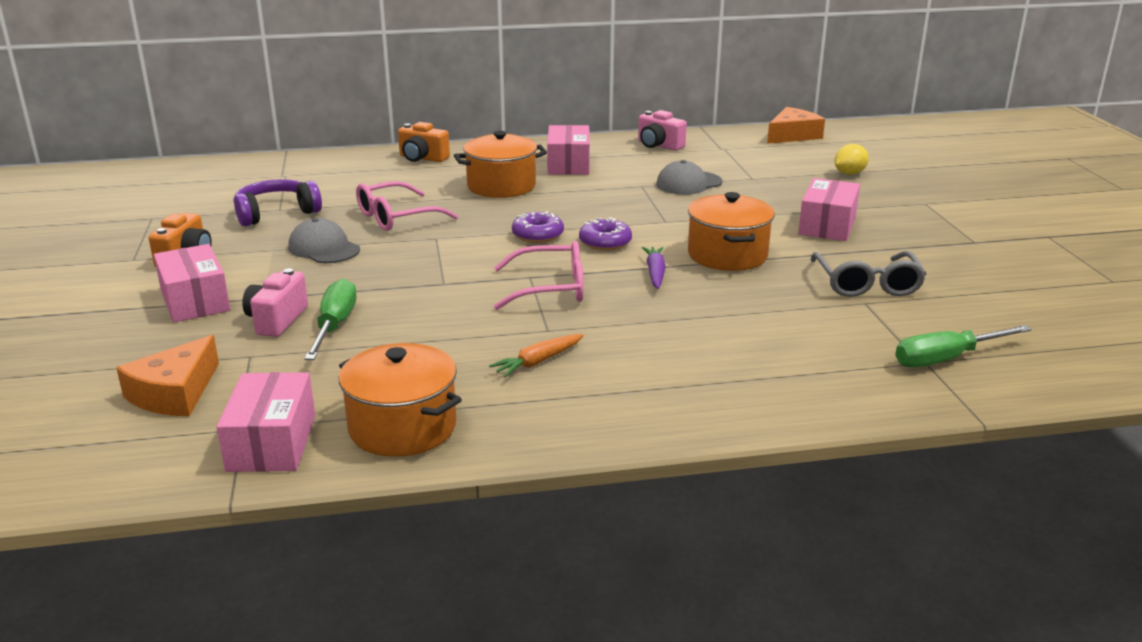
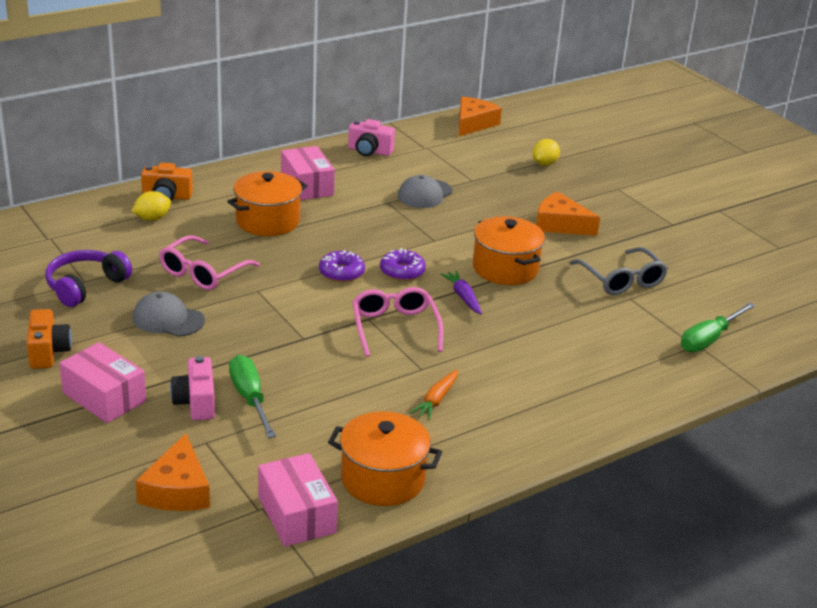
camera: 25 degrees left, 5 degrees up
(392, 172) = (152, 218): none -> yellow lemon
(552, 288) = (394, 327): pink glasses -> pink glasses turned 75 degrees counterclockwise
(827, 225) = (560, 224): pink box -> orange cheese

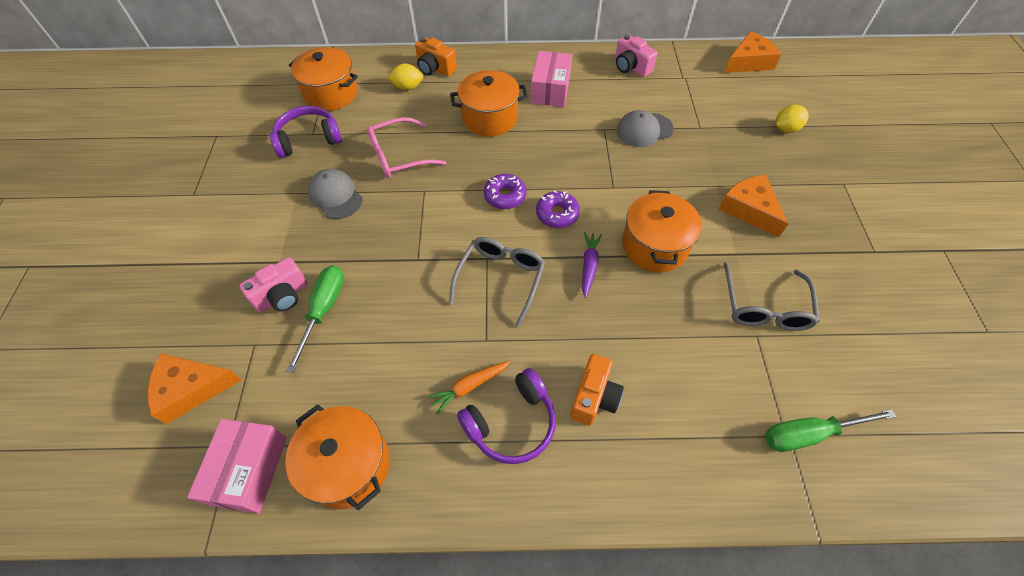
camera: 35 degrees right, 25 degrees up
(48, 352) = (231, 196): orange camera -> orange camera (594, 397)
(68, 244) = (331, 94): none -> orange pot
(104, 397) = (227, 260): pink box -> none
(177, 490) = (191, 389): orange cheese -> orange cheese turned 45 degrees clockwise
(196, 402) = (282, 296): pink camera -> pink camera turned 150 degrees counterclockwise
(394, 327) = (501, 278): pink glasses -> grey glasses
(492, 408) = (511, 423): none -> purple headphones

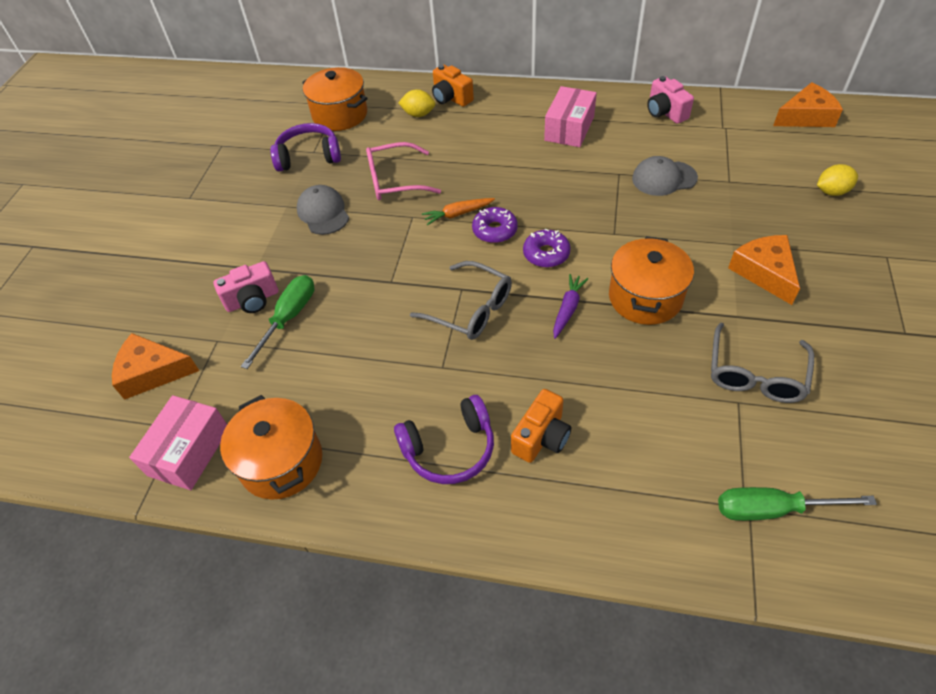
camera: 15 degrees right, 5 degrees down
(469, 386) = (415, 408): orange carrot -> orange carrot (458, 214)
(490, 118) = (497, 152): orange pot -> none
(501, 278) = (471, 310): grey glasses -> grey glasses turned 90 degrees clockwise

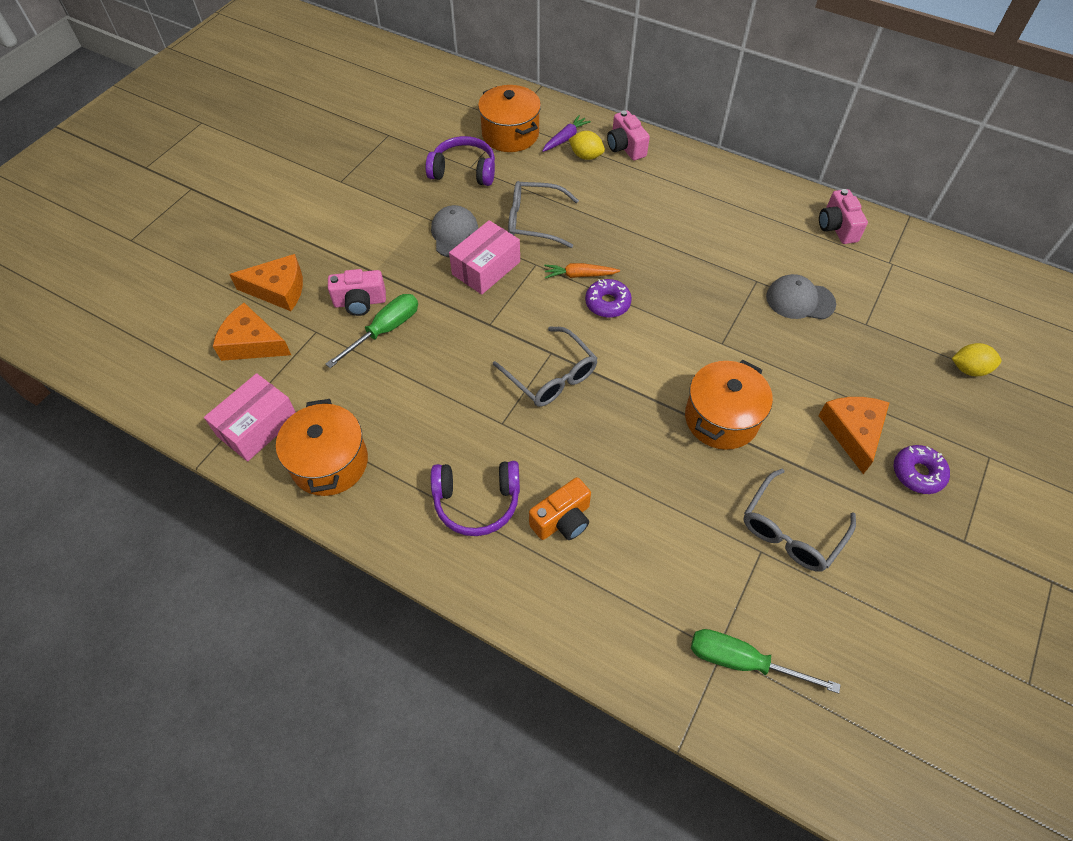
camera: 15 degrees right, 5 degrees up
(394, 181) = (533, 221): pink glasses -> grey glasses
(451, 98) = (625, 147): orange camera -> pink camera
(546, 254) = (646, 343): purple donut -> purple donut (917, 473)
(568, 309) = (641, 406): purple carrot -> purple carrot (565, 138)
(569, 128) = (729, 216): pink box -> pink box (486, 268)
(806, 117) = (986, 277): orange cheese -> orange cheese (278, 289)

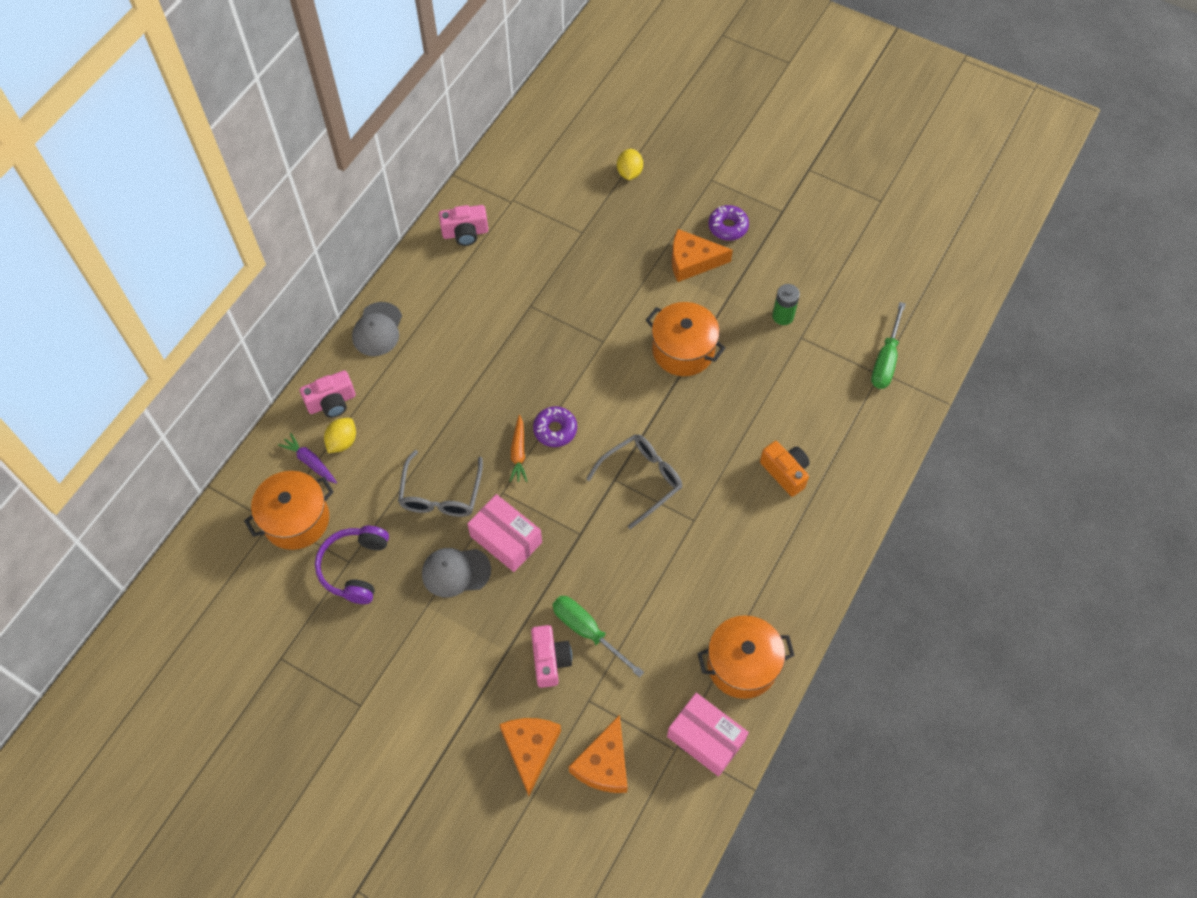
camera: 90 degrees left, 5 degrees up
(477, 501) = (773, 538): purple headphones -> none
(790, 531) = (783, 316): grey glasses -> green battery
(800, 300) = (554, 276): grey cap -> grey cap (377, 329)

